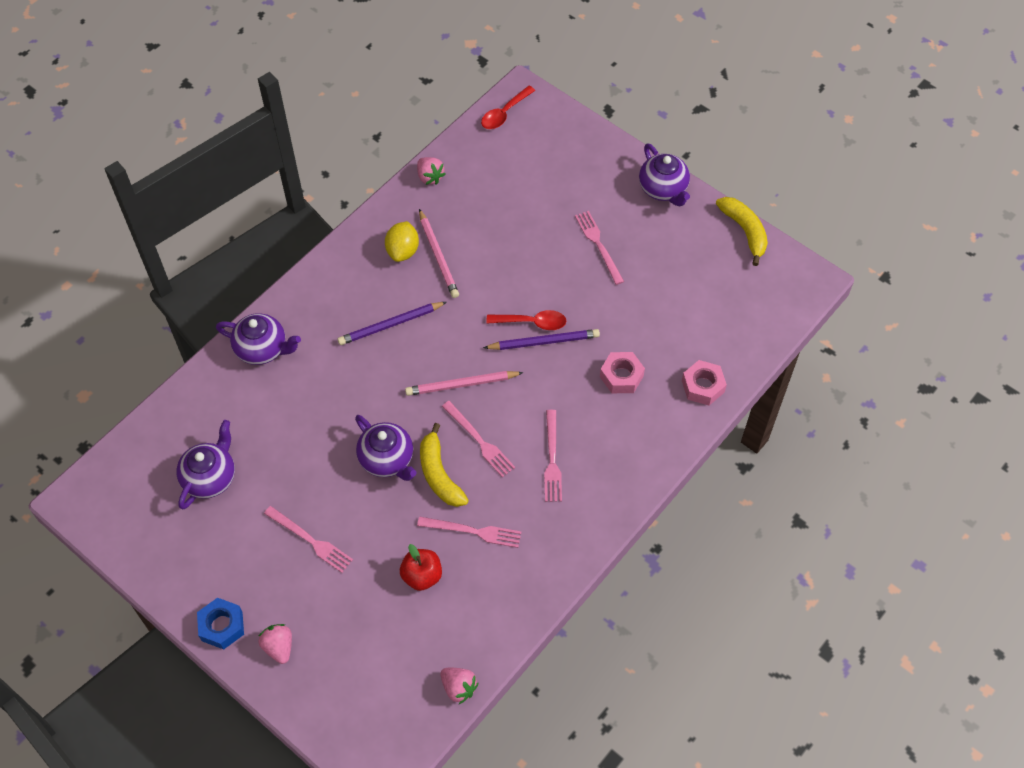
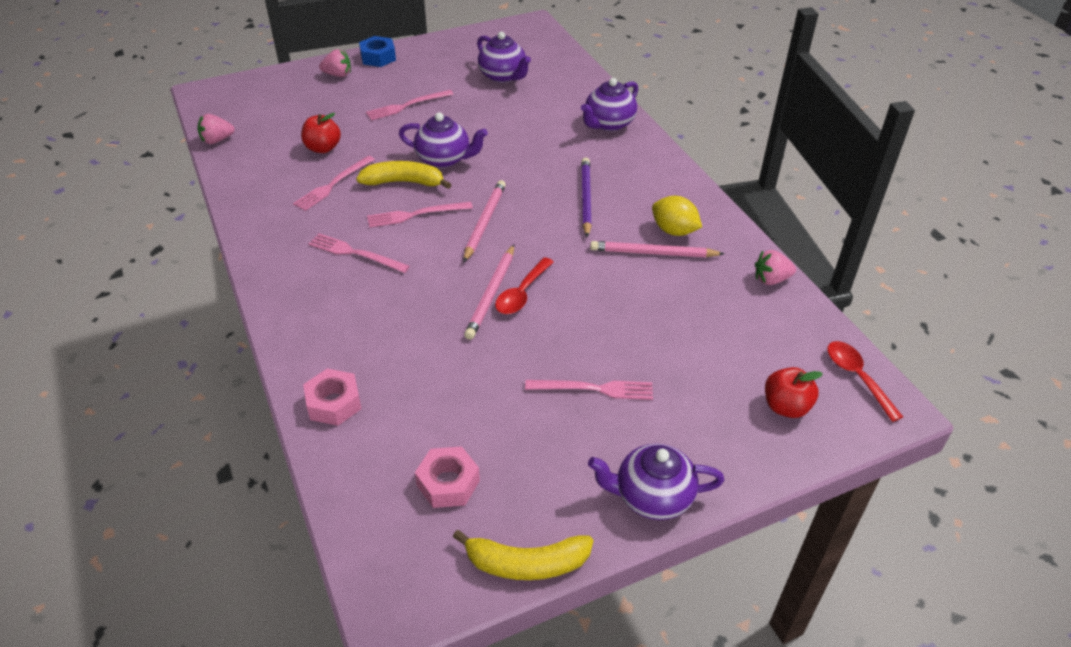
camera: 115 degrees right, 15 degrees down
(387, 459) = (444, 159): purple teapot -> purple teapot turned 150 degrees counterclockwise
(543, 342) = (491, 294): purple pencil -> pink pencil
(552, 143) = (786, 407): none -> red apple
(621, 376) = (403, 338): pink nut -> pink nut (448, 483)

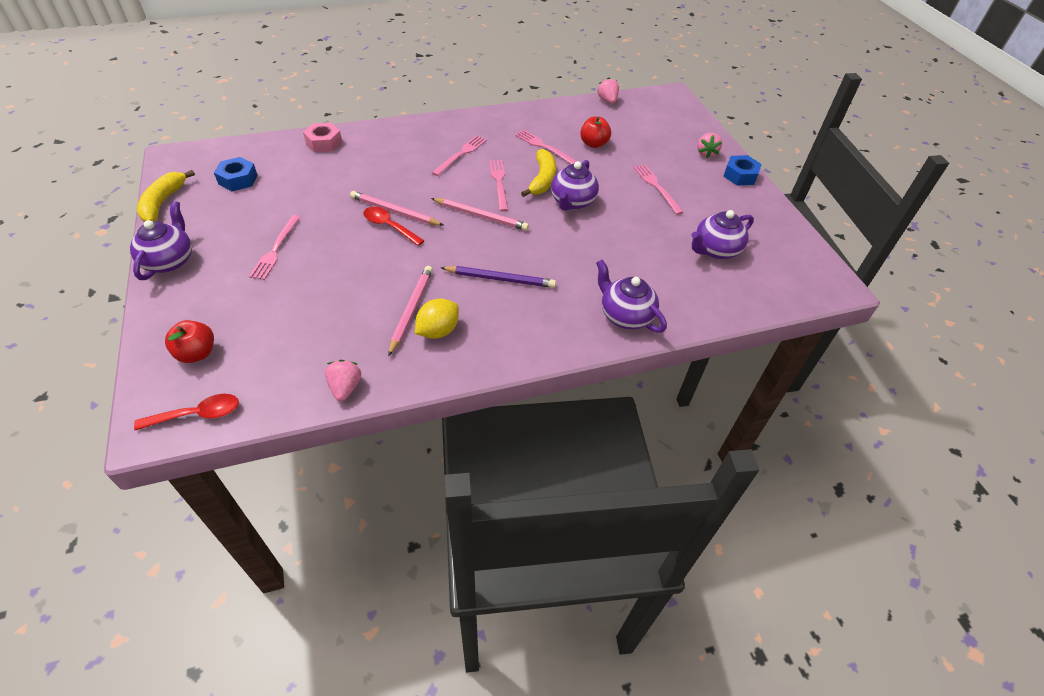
camera: 95 degrees right, 5 degrees up
(448, 483) = (238, 179): pink nut -> blue nut

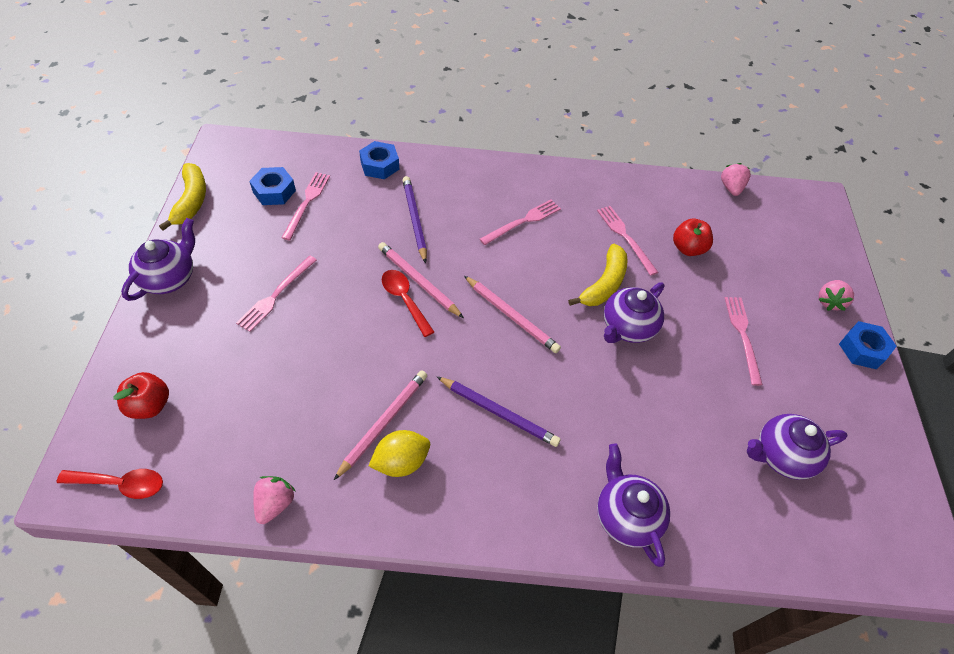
camera: 20 degrees right, 5 degrees up
(163, 202) = (191, 201): yellow banana -> yellow banana turned 150 degrees clockwise
(324, 143) = (380, 165): pink nut -> blue nut
(372, 172) = (415, 220): none -> purple pencil
(499, 183) = (551, 274): pink fork -> pink fork (307, 203)

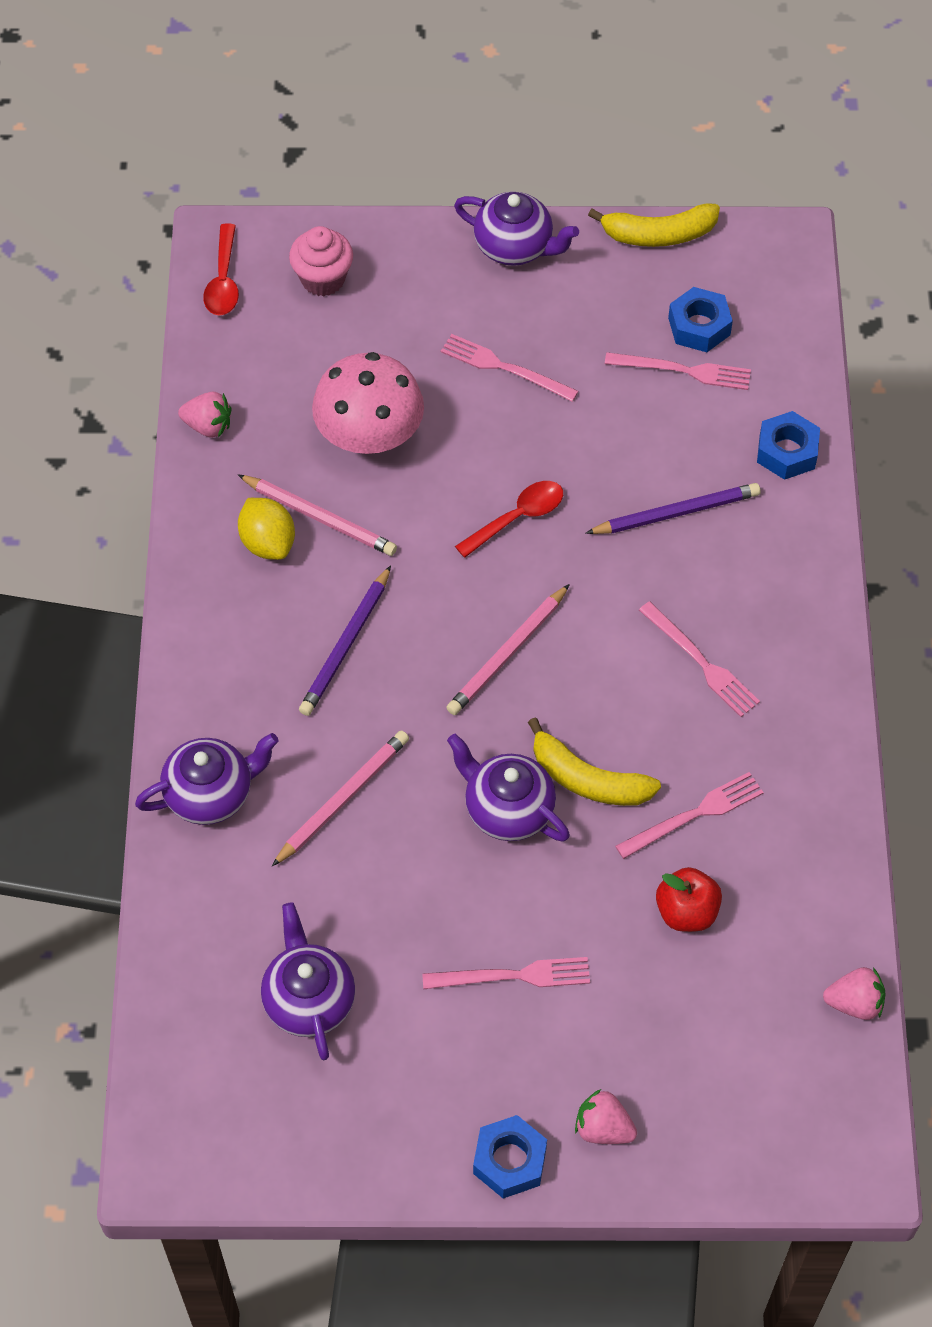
camera: 90 degrees right, 5 degrees up
(150, 405) = (323, 279): red apple -> pink cupcake
(314, 383) = (369, 435): none -> pink mushroom
(418, 281) = (554, 531): pink pencil -> pink pencil (342, 799)

